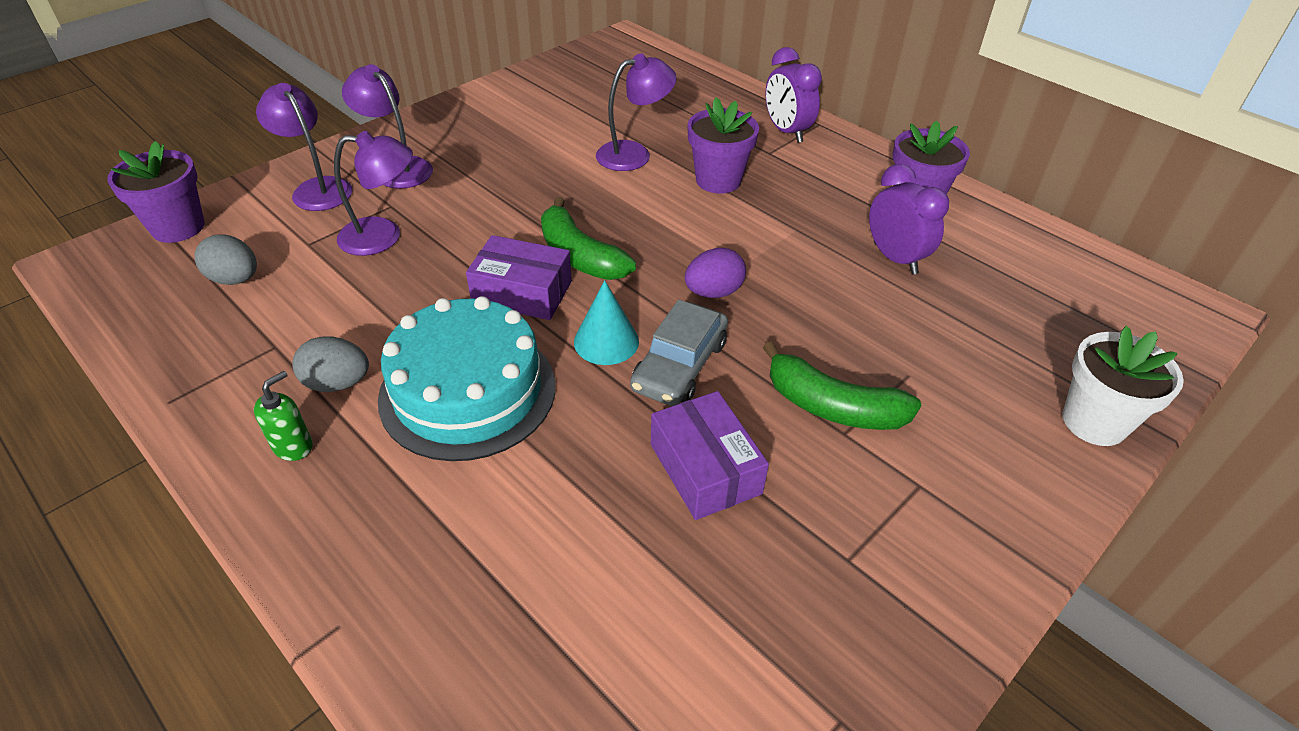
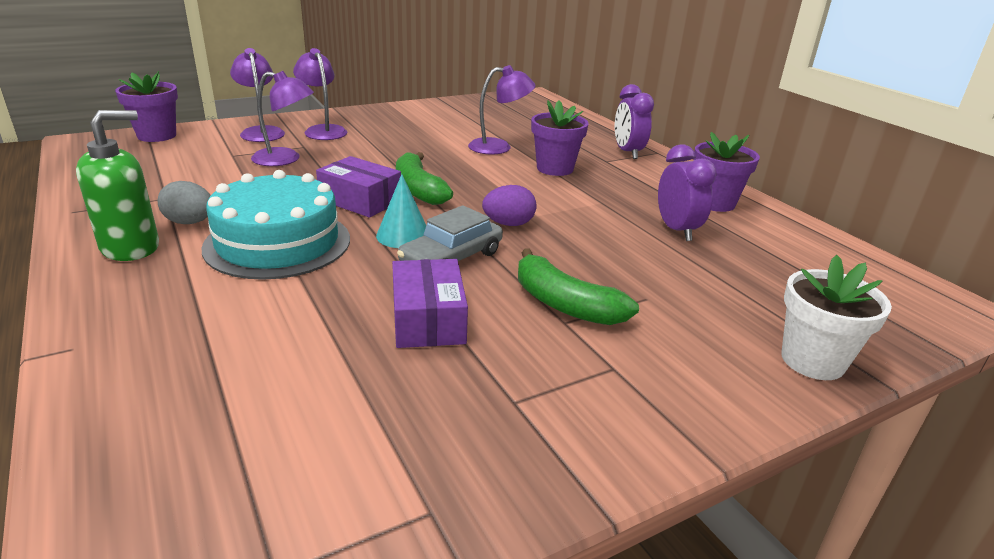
camera: 15 degrees right, 15 degrees down
(235, 279) = (170, 163): grey egg -> none
(293, 446) = (131, 247): green soap dispenser -> green soap dispenser, size x1.89

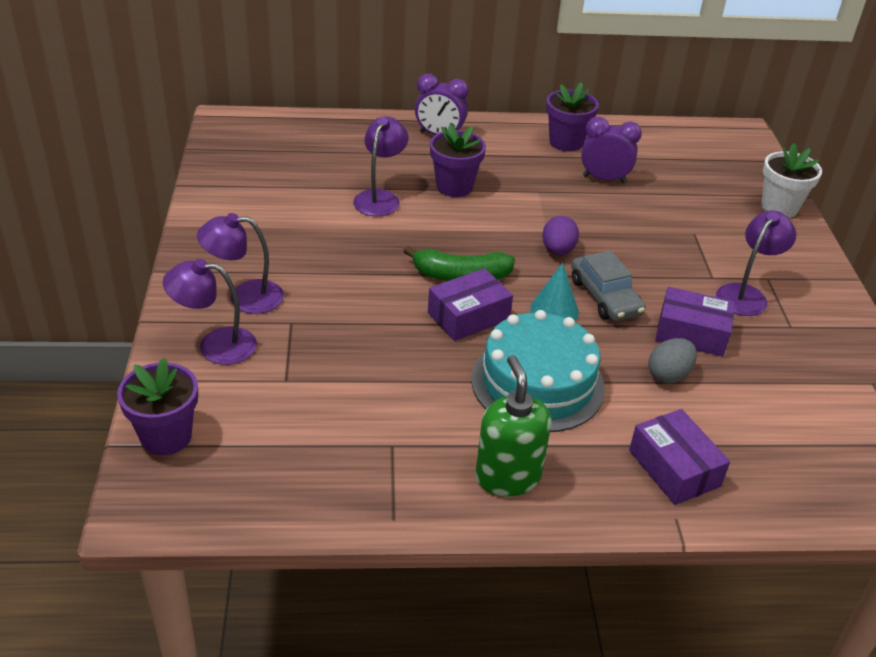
camera: 65 degrees left, 10 degrees up
(160, 336) = (674, 468): none -> purple box
(190, 222) = (467, 432): grey egg -> grey egg (668, 375)
(285, 159) = (326, 343): purple lamp -> purple lamp (746, 294)
(565, 304) = (691, 269): green banana -> none

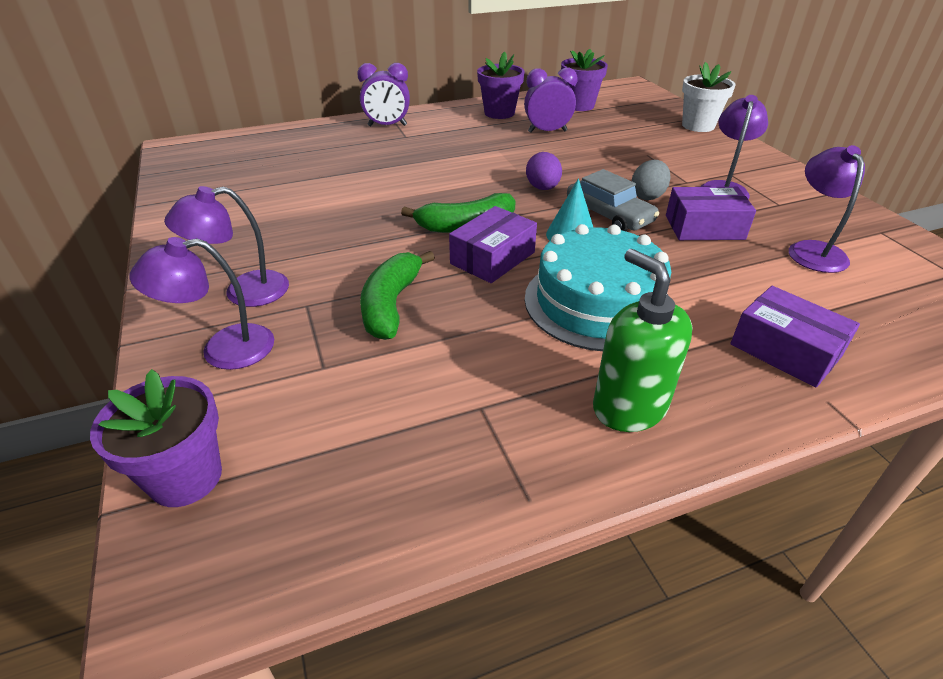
camera: 15 degrees left, 0 degrees up
(360, 340) = (391, 305): none -> green banana
(380, 198) = (354, 179): purple lamp -> purple lamp (812, 250)
(454, 187) = (420, 159): purple flower pot -> purple flower pot (579, 105)
(668, 375) = (712, 266): grey egg -> grey egg (647, 196)

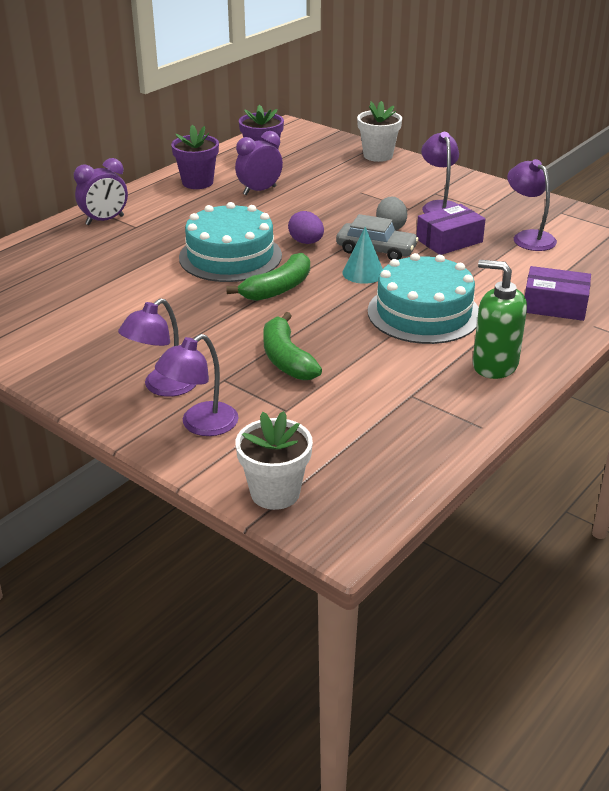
camera: 30 degrees left, 5 degrees down
(186, 477) = (275, 493): purple flower pot -> white flower pot
(455, 182) = (230, 256): none -> turquoise cake
(492, 258) = (324, 306): purple box -> none

